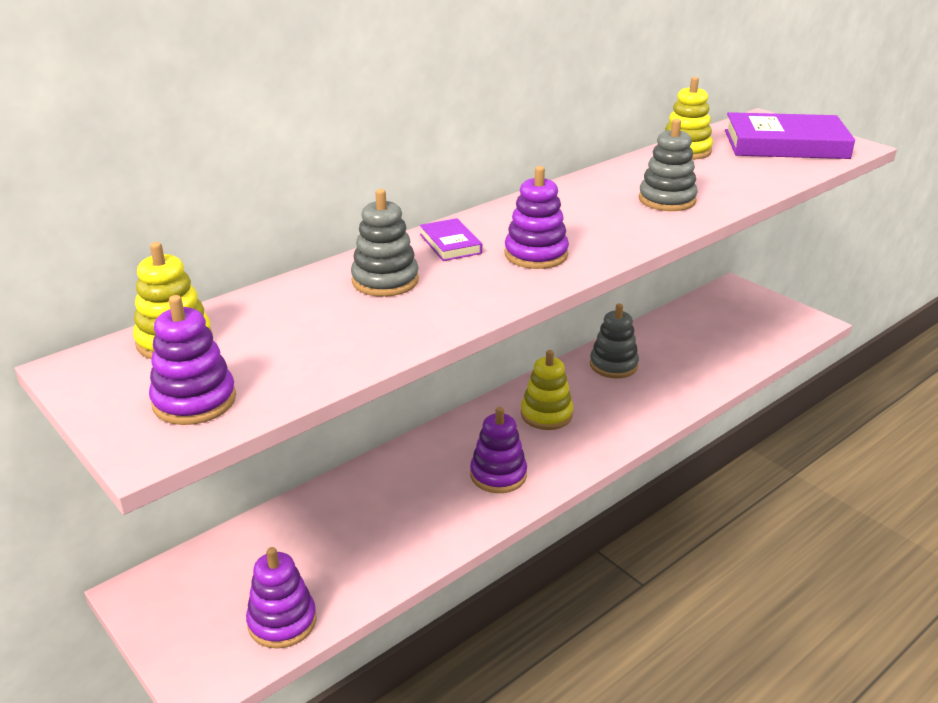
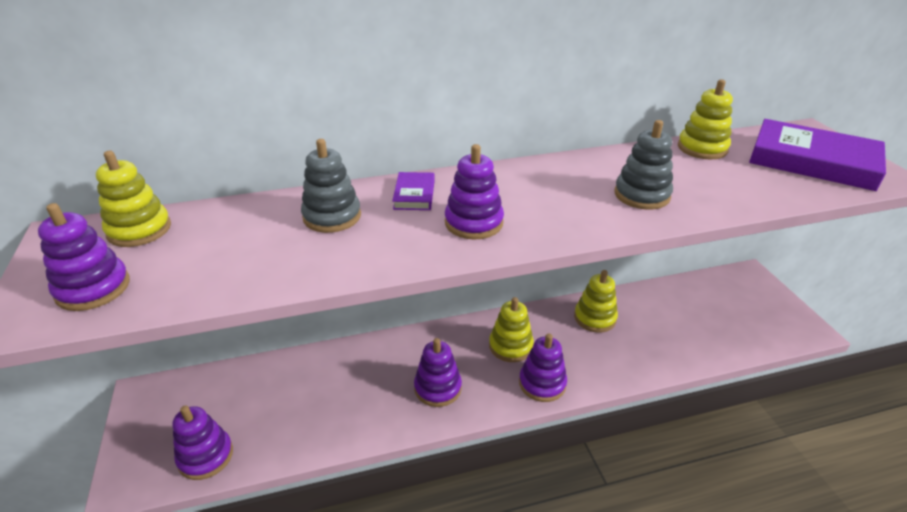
camera: 25 degrees right, 5 degrees up
(602, 438) = (542, 383): none -> purple stacking toy
(613, 365) = (595, 318): grey stacking toy -> yellow stacking toy

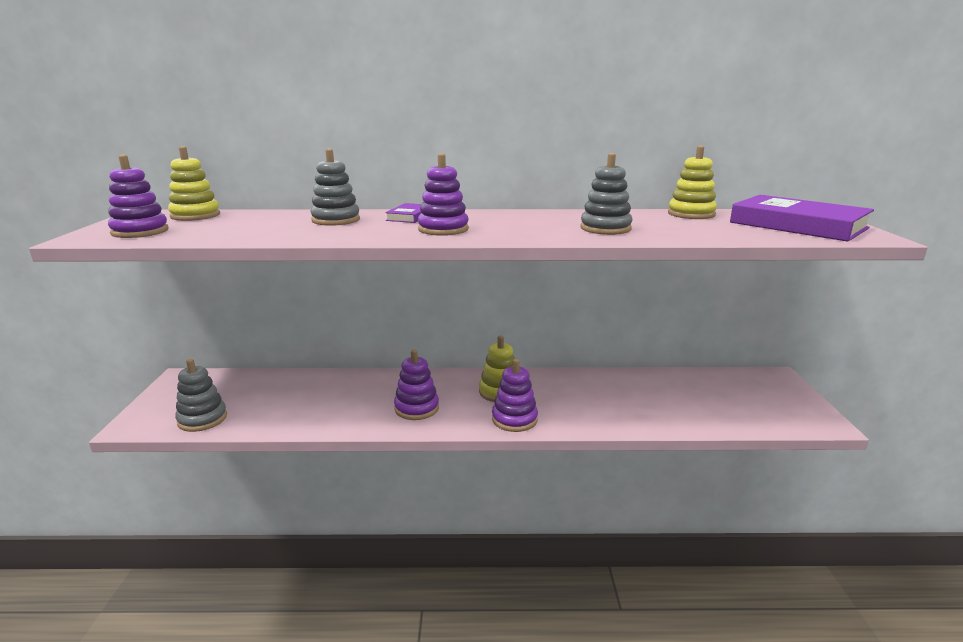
camera: 15 degrees right, 15 degrees down
(205, 456) = (202, 419): purple stacking toy -> grey stacking toy
(595, 318) = (592, 385): yellow stacking toy -> none

